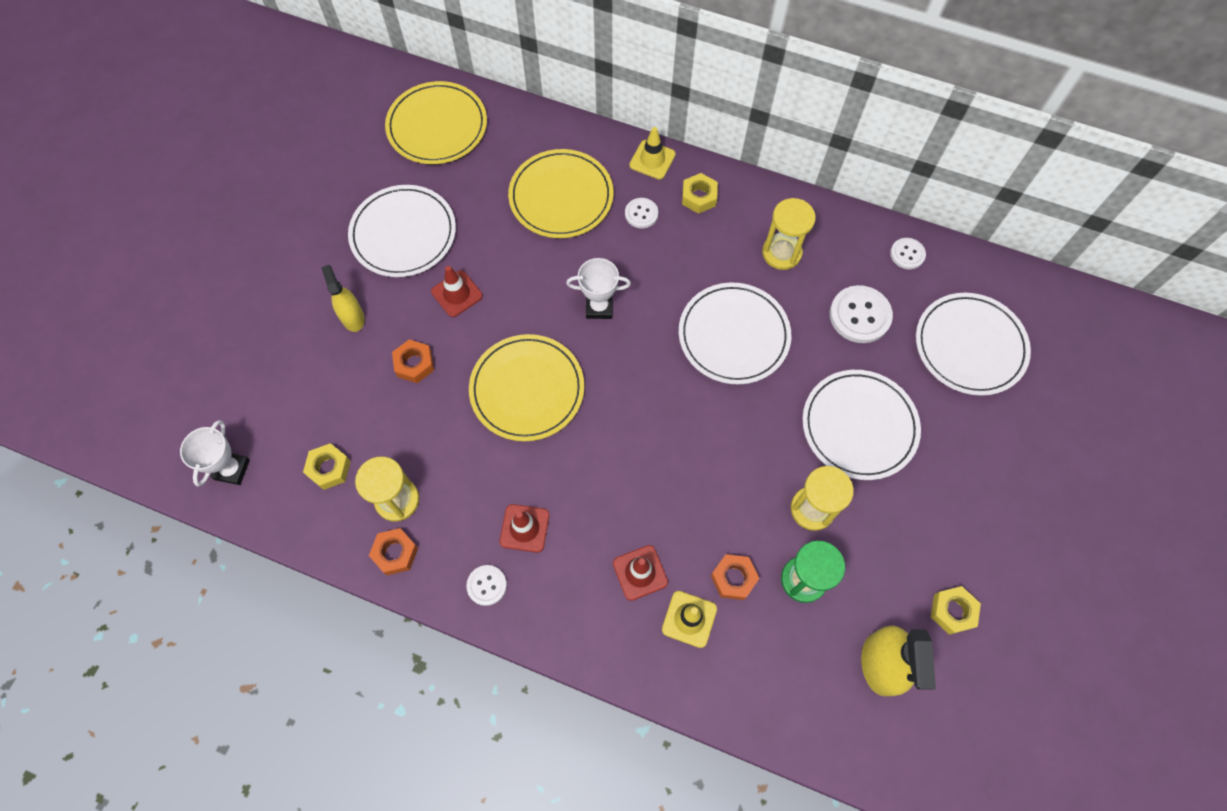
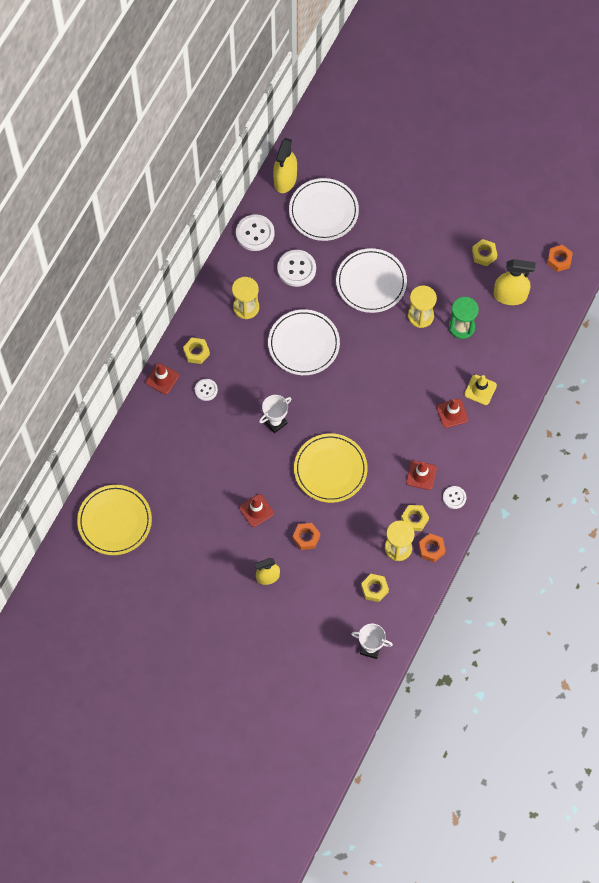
camera: 85 degrees left, 0 degrees up
(403, 234) = (205, 544): white plate -> none
(447, 522) = (414, 519): none -> yellow nut
(561, 197) = (186, 440): yellow plate -> none
(599, 307) = (275, 422): white trophy -> white trophy turned 45 degrees clockwise
(652, 160) = (162, 379): yellow traffic cone -> red traffic cone
(733, 578) = (458, 363): orange nut -> orange nut (559, 260)
(907, 254) = (255, 233): white button -> white button, size x1.73
(1010, 287) = (285, 179): none -> yellow spray bottle

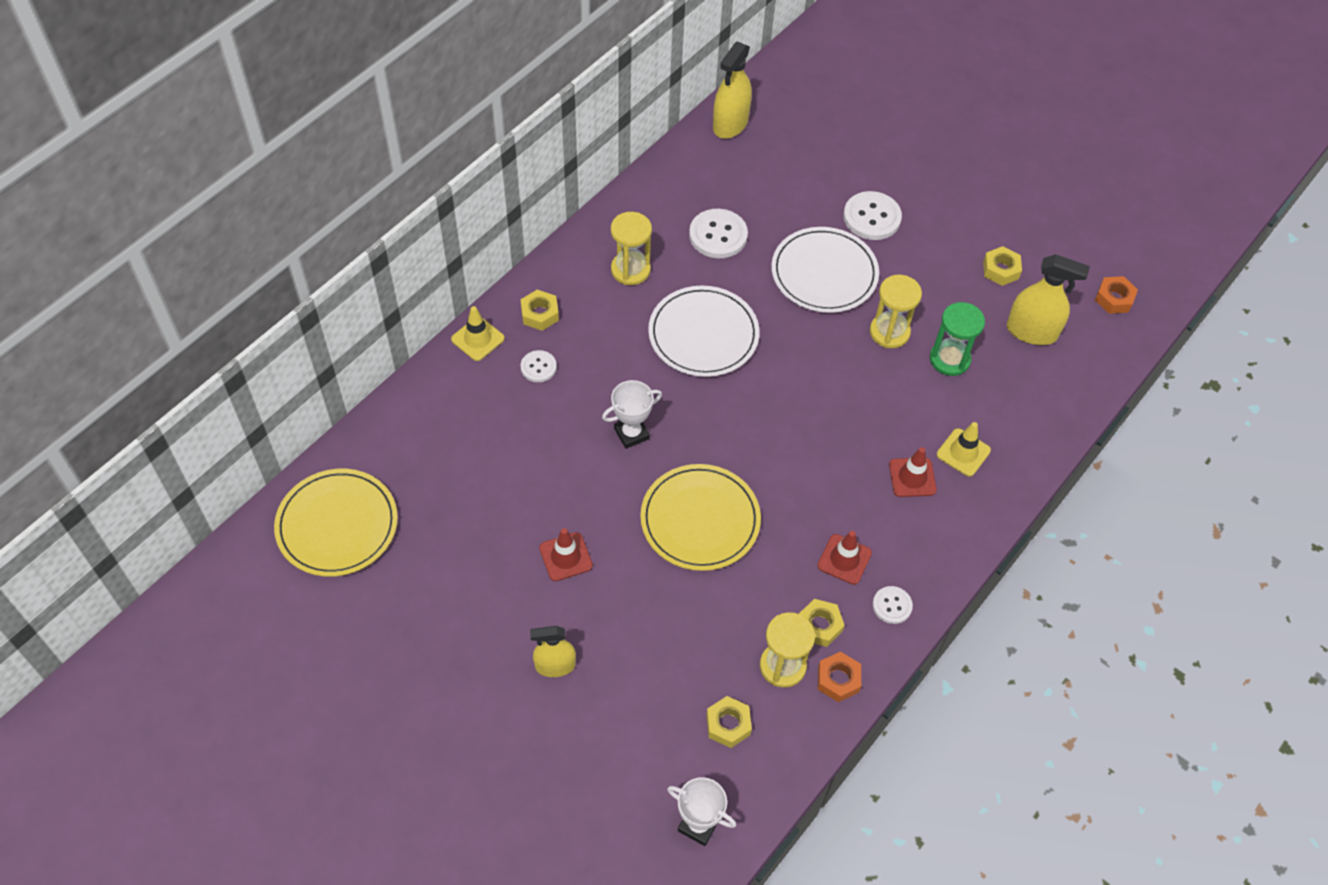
camera: 10 degrees right, 10 degrees down
(162, 379) = (477, 339): red traffic cone -> yellow traffic cone
(255, 233) = (669, 180): white button -> white button (872, 217)
(306, 537) = (634, 616): orange nut -> none
(323, 211) = (775, 172): white plate -> none

